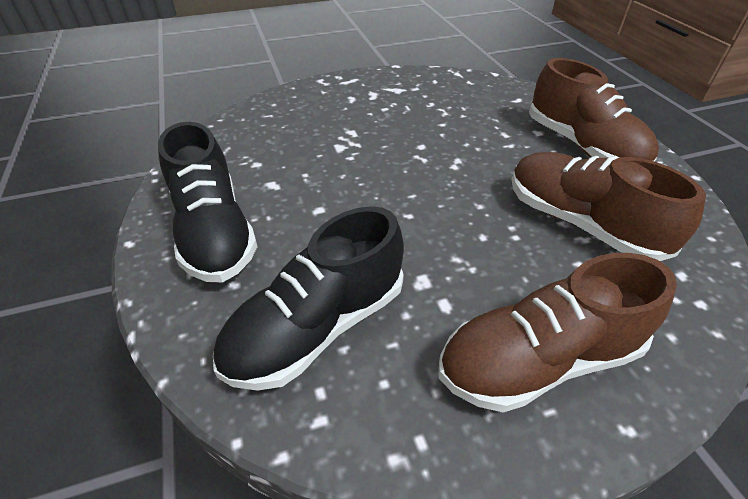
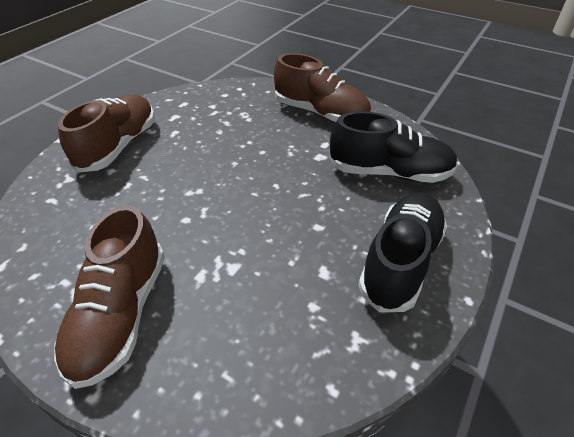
camera: 130 degrees left, 0 degrees up
(580, 223) = (213, 126): brown shoe -> brown shoe (121, 314)

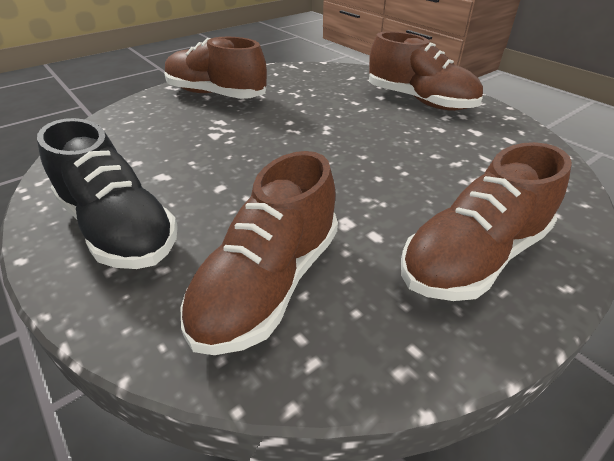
camera: 110 degrees right, 5 degrees down
(389, 172) = (268, 283): black shoe -> brown shoe

